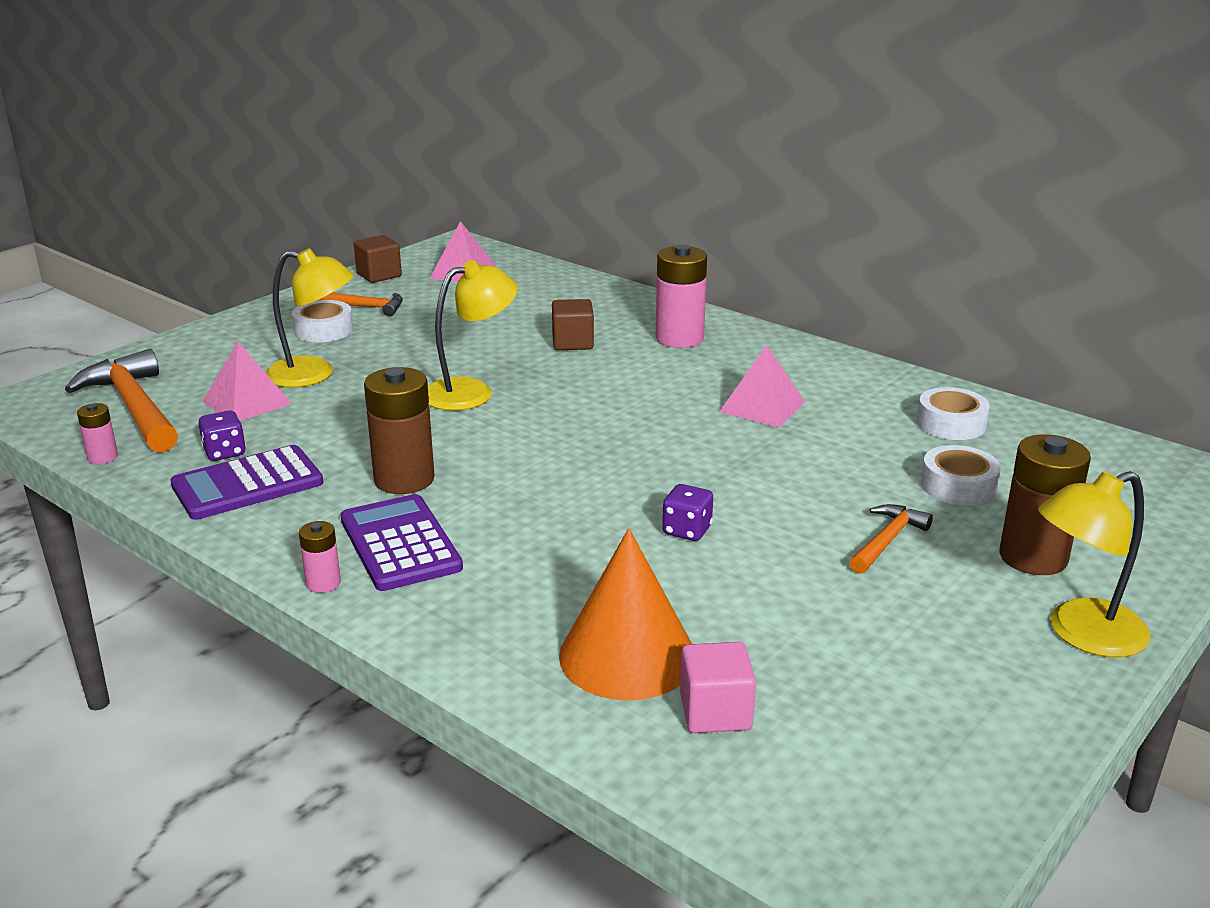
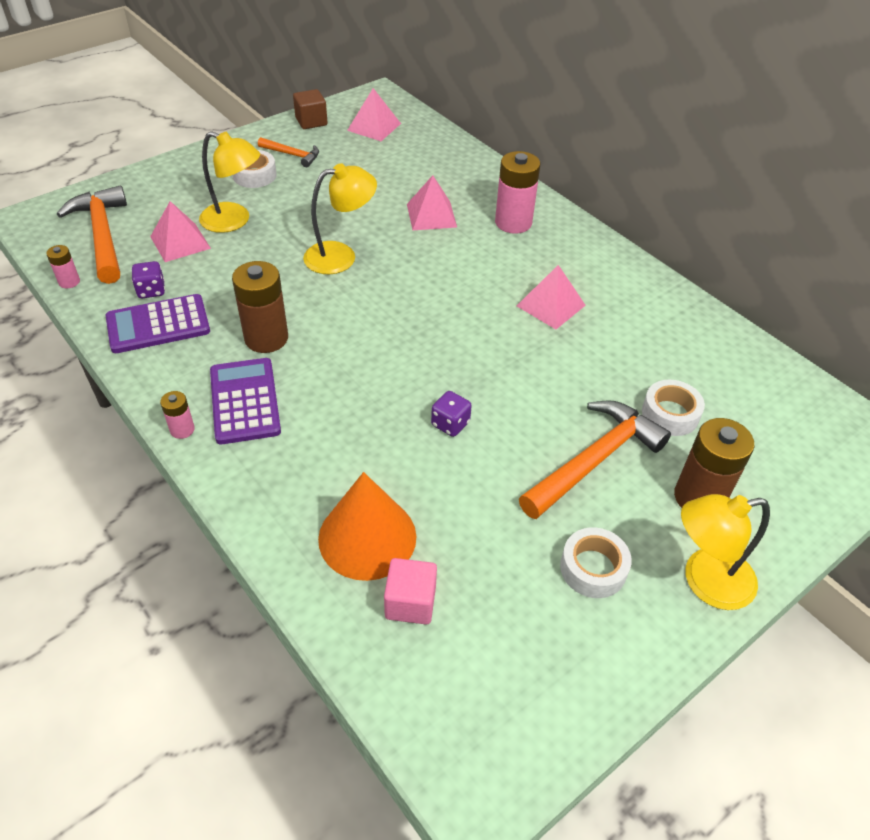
camera: 10 degrees right, 20 degrees up
(572, 343) = (431, 215): brown cube -> pink pyramid
(887, 541) = (594, 460): orange hammer -> orange hammer, size x1.89
(951, 424) = (690, 347): white tape -> white tape (593, 568)

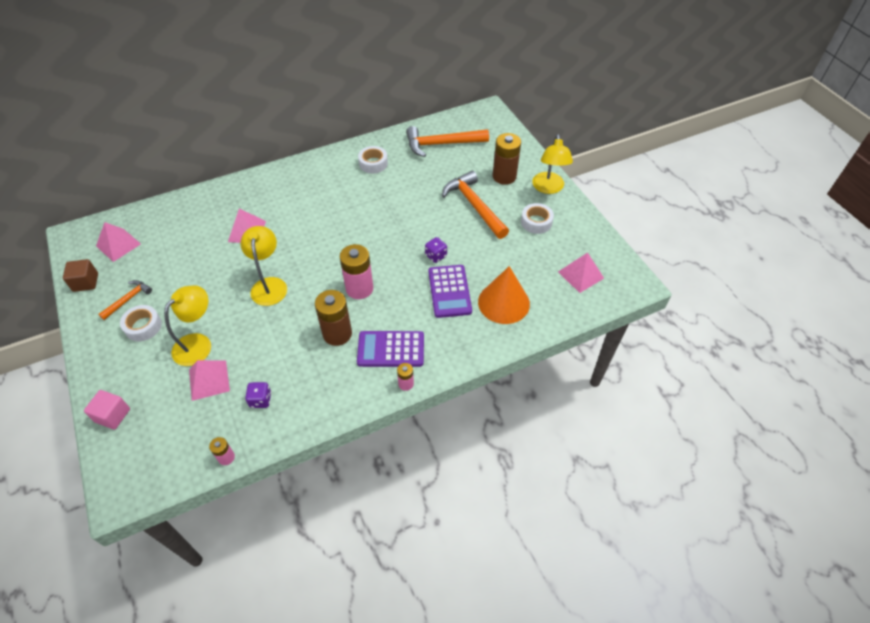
camera: 75 degrees left, 5 degrees up
(103, 235) = (174, 435): orange hammer -> orange hammer (441, 144)
(158, 325) = (301, 396): purple calculator -> purple calculator (449, 291)
(410, 602) = (544, 291): pink cube -> pink cube (113, 415)
(513, 222) = (274, 193): pink battery -> pink battery (359, 288)
(550, 305) = (357, 195): pink pyramid -> pink pyramid (580, 275)
(670, 414) = (452, 171): white tape -> white tape (373, 163)

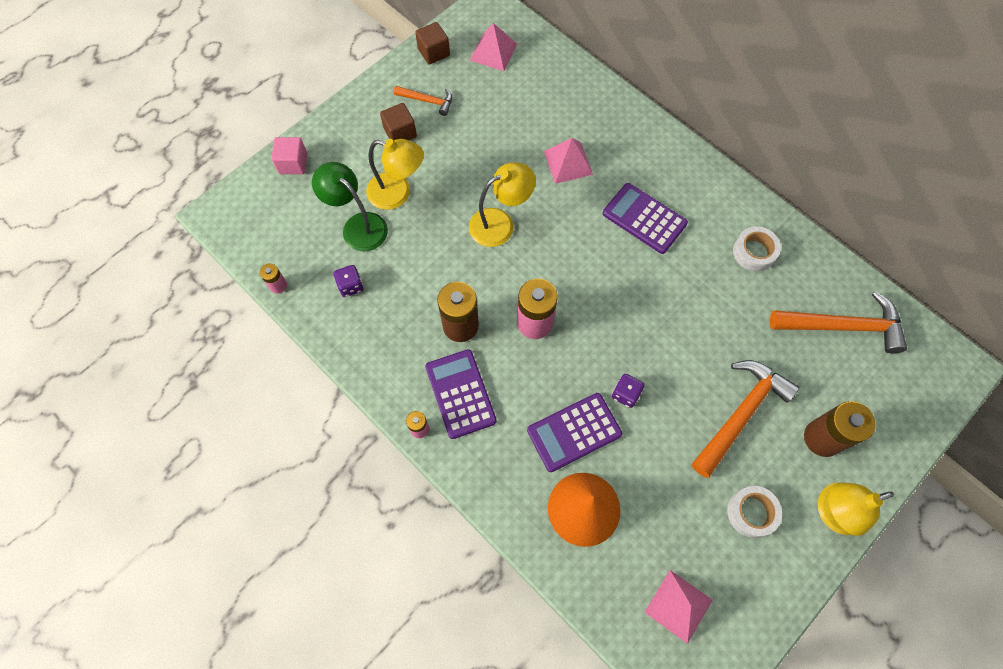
camera: 70 degrees right, 15 degrees up
(143, 326) = (400, 132): white tape -> brown cube
(209, 380) = (358, 226): pink pyramid -> green lamp
(317, 206) = (644, 219): none -> purple calculator
(441, 144) = (843, 326): orange hammer -> orange hammer turned 120 degrees clockwise

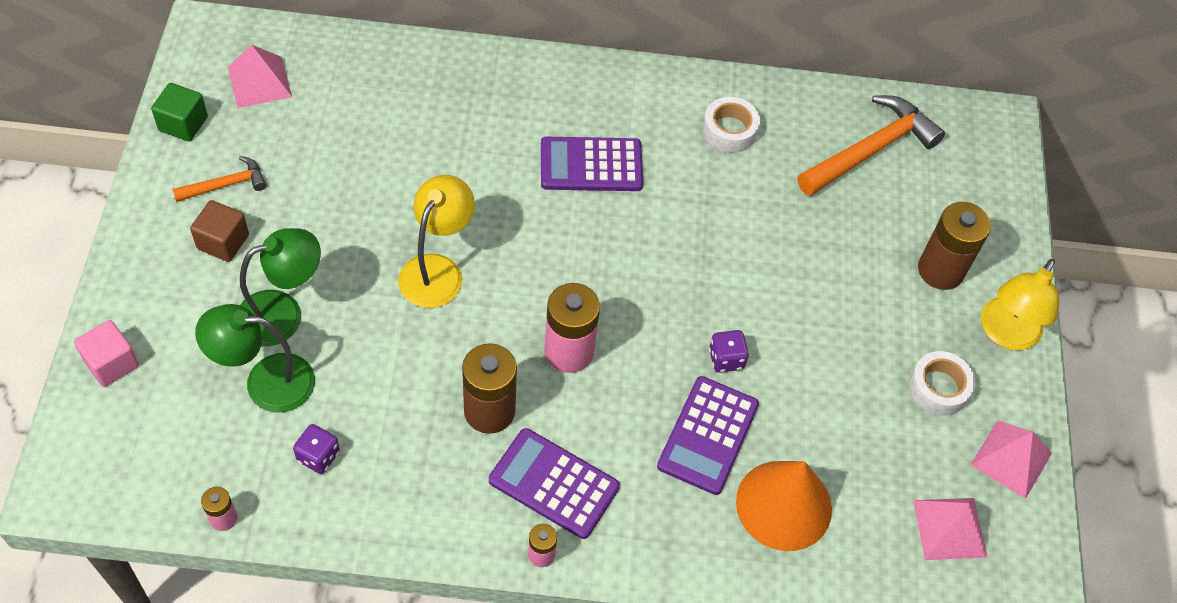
camera: 45 degrees left, 10 degrees down
(398, 193) = (283, 313): yellow lamp -> green lamp
(433, 52) = (183, 124): brown cube -> green cube
(568, 162) = (456, 156): pink pyramid -> pink pyramid (1011, 459)
(741, 414) = (851, 300): orange hammer -> none

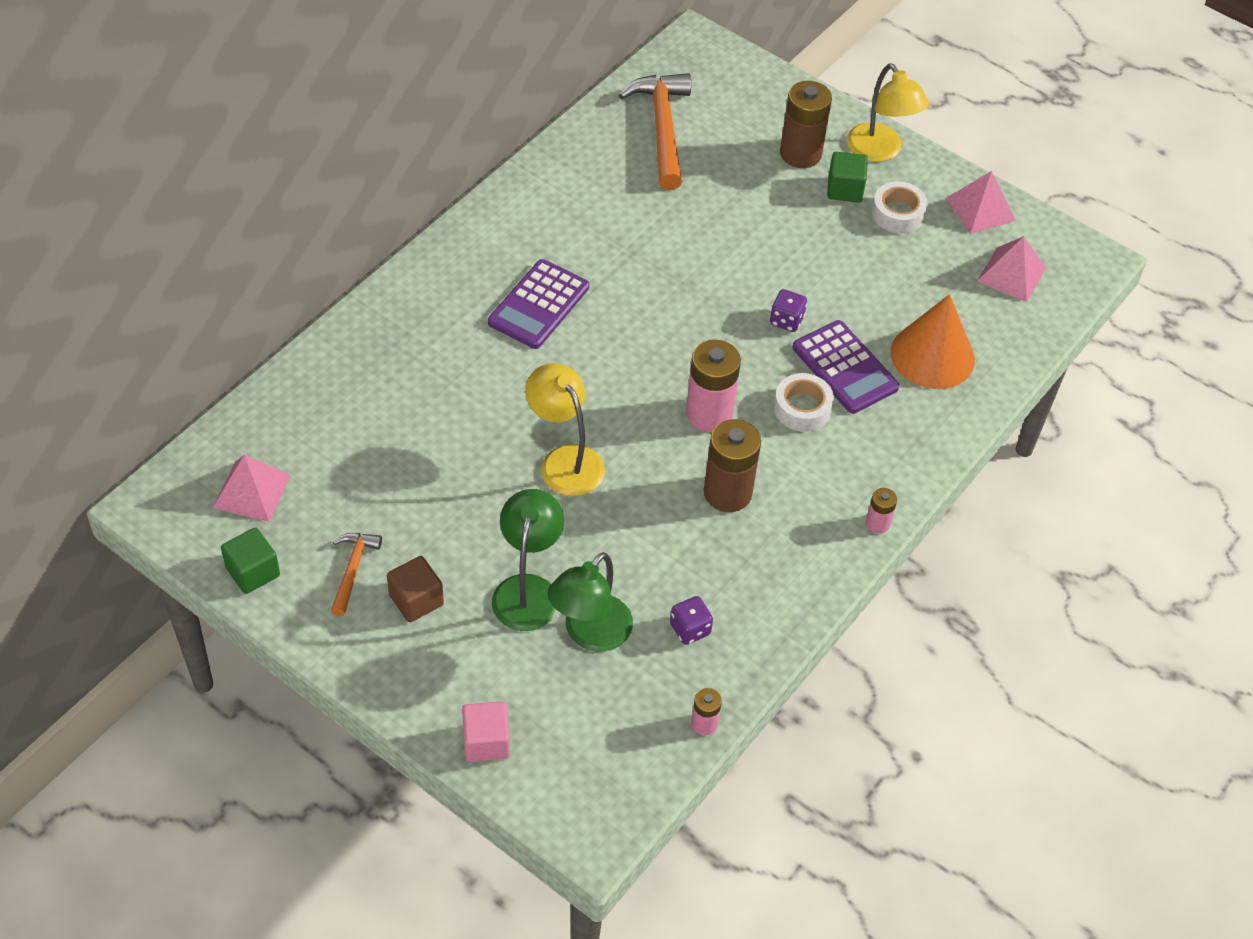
camera: 55 degrees left, 5 degrees down
(553, 484) = (822, 484): purple calculator -> none
(729, 130) = (575, 200): white tape -> white tape (802, 408)
(929, 328) = (844, 189): none -> green cube

